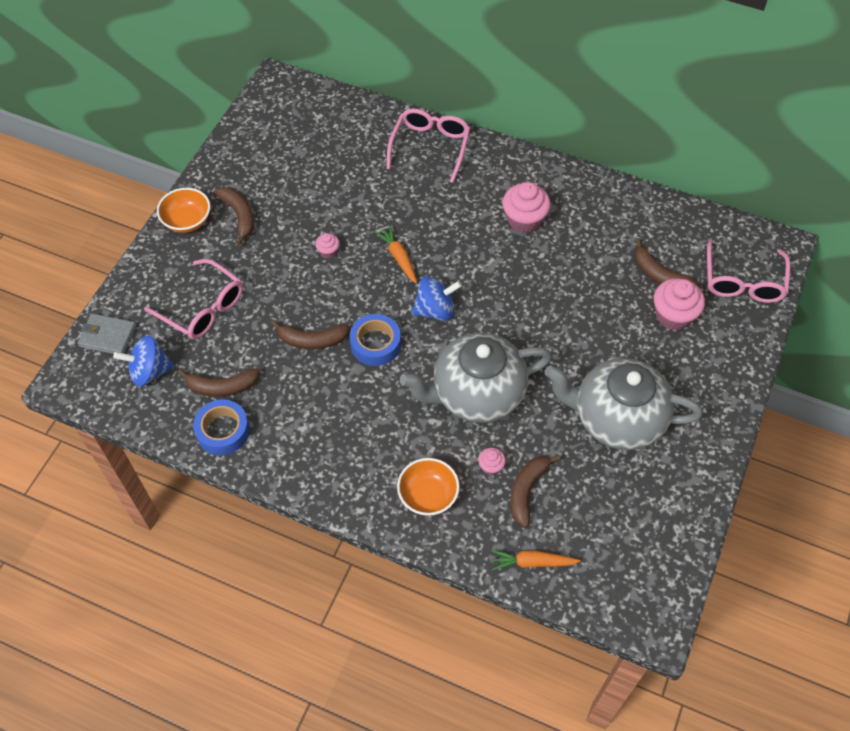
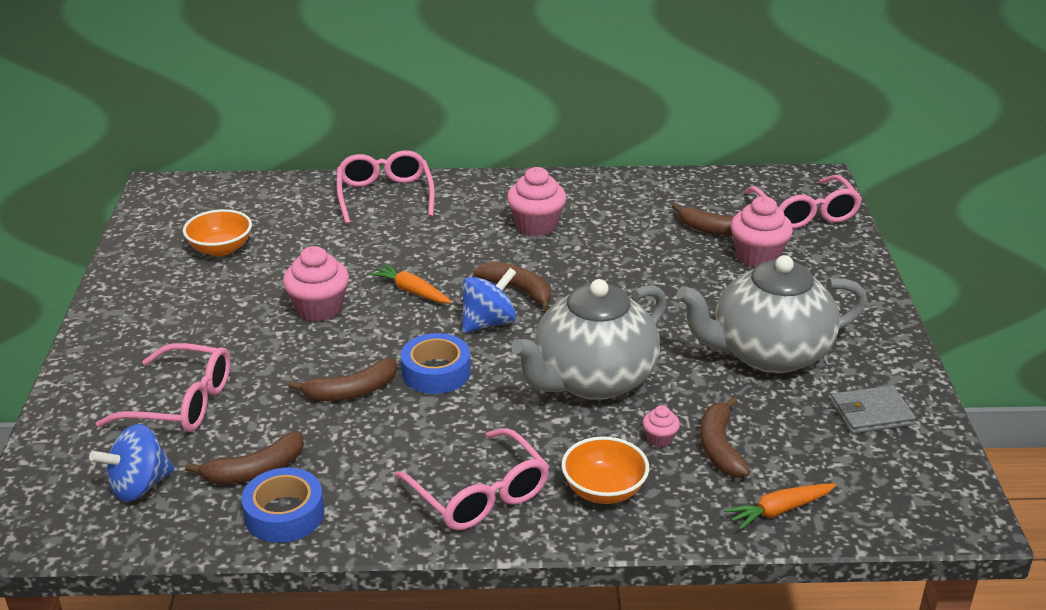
camera: 25 degrees left, 25 degrees down
(108, 336) = (55, 468): grey wallet -> grey wallet (871, 413)
(187, 221) = (110, 329): orange bowl -> orange bowl (220, 249)
(239, 216) = (181, 307): brown banana -> brown banana (518, 290)
(328, 251) = (319, 308): pink cupcake -> pink cupcake, size x2.01
(347, 465) = (479, 494): none -> pink glasses

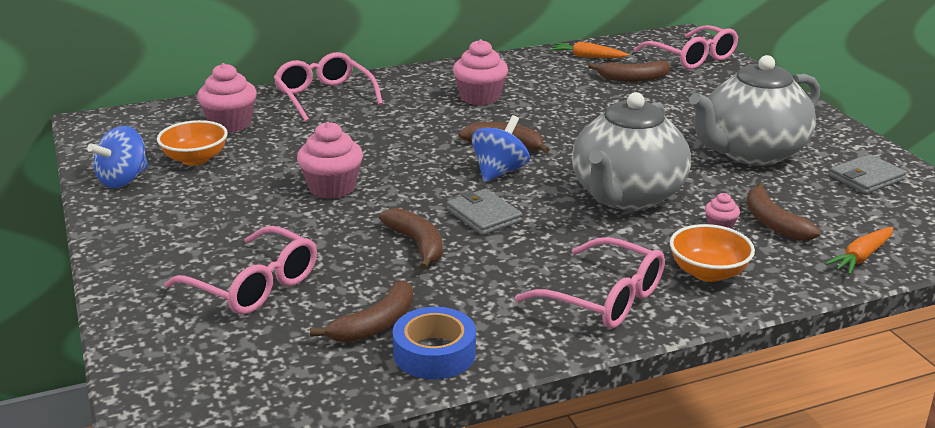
camera: 20 degrees left, 5 degrees down
(139, 486) = (265, 362): blue spinning top -> blue spinning top (123, 180)
(181, 403) = (254, 285): pink glasses -> pink glasses turned 45 degrees clockwise
(351, 391) = (417, 244): brown banana -> brown banana turned 75 degrees counterclockwise
(411, 291) = (409, 161): orange carrot -> orange carrot (587, 57)
(436, 372) = (484, 215): blue tape -> grey wallet
(758, 256) = (682, 90): pink cupcake -> pink cupcake (230, 124)

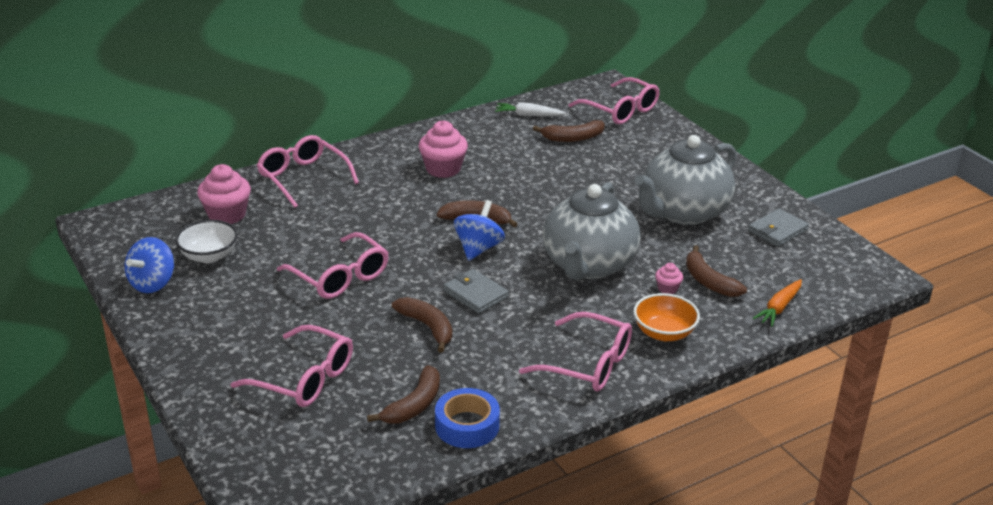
camera: 10 degrees left, 5 degrees up
(195, 159) = (209, 256): orange bowl -> white bowl
(332, 188) = (340, 277): pink cupcake -> pink glasses
(587, 57) = (528, 115): orange carrot -> white carrot

